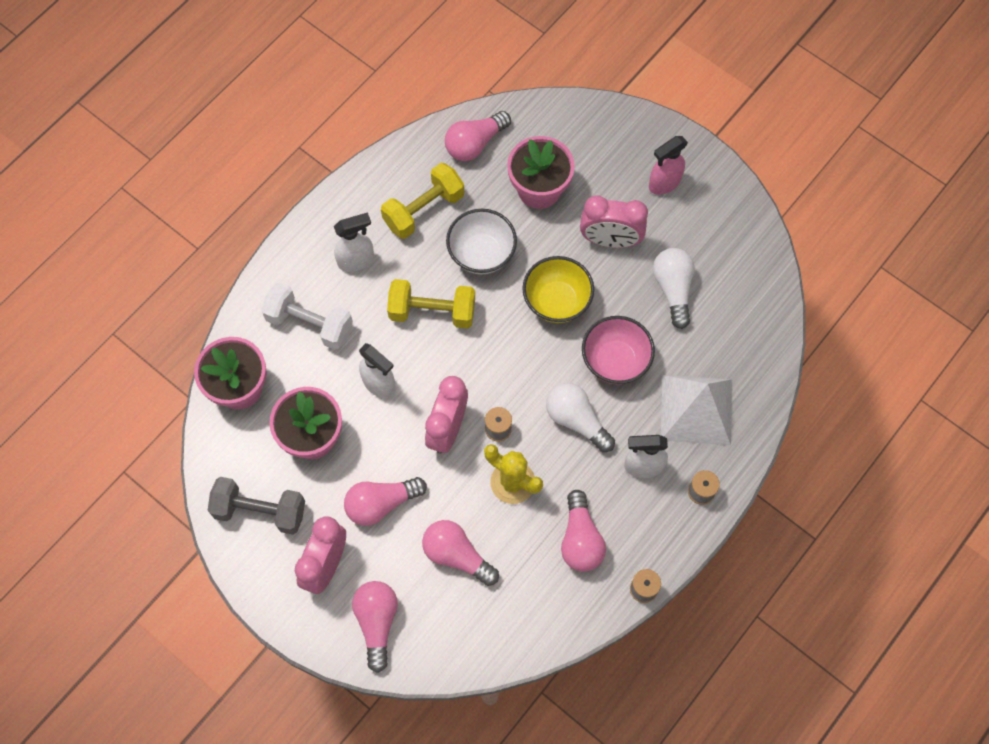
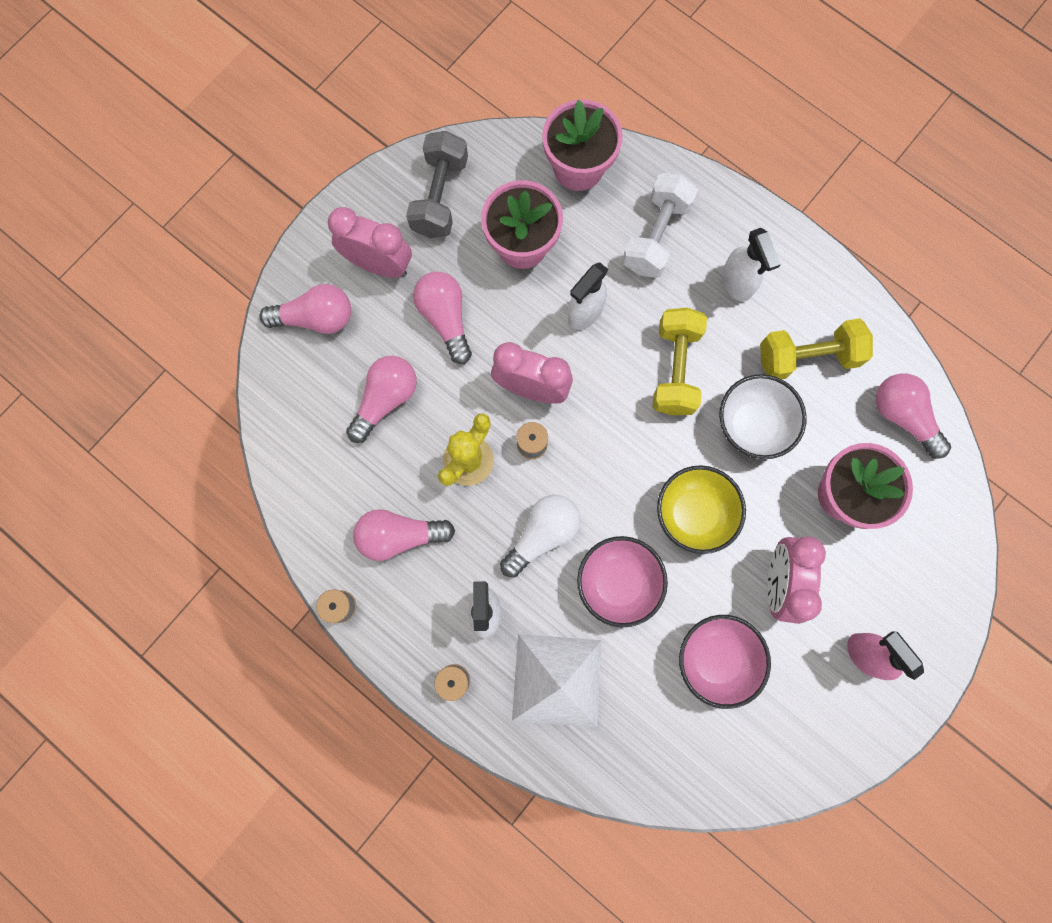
camera: 90 degrees right, 10 degrees up
(423, 210) = (807, 357): yellow dumbbell -> yellow dumbbell turned 60 degrees counterclockwise
(673, 289) = (715, 659): white light bulb -> pink bowl

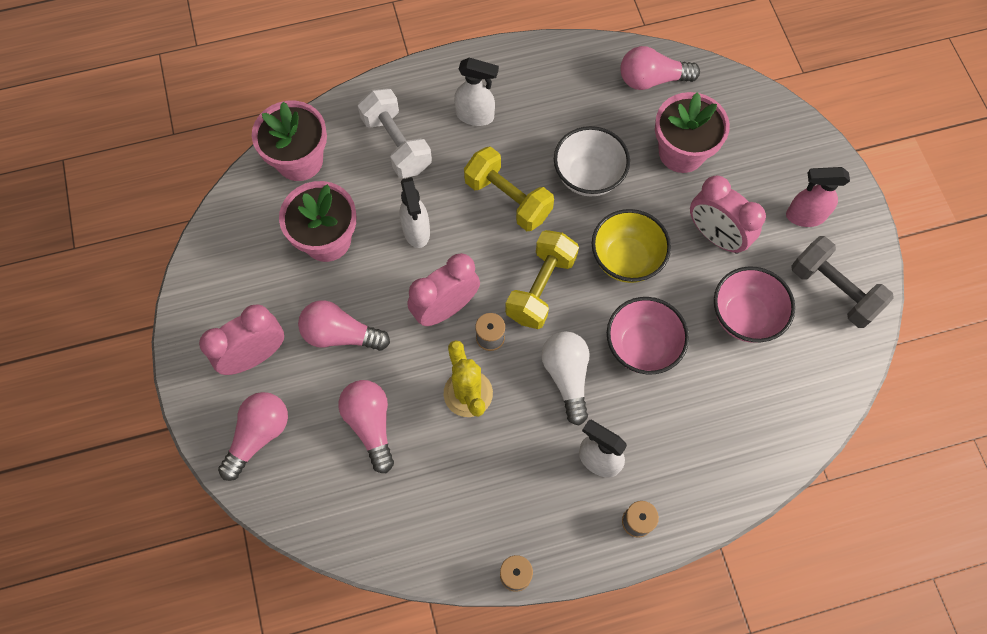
camera: 55 degrees left, 10 degrees down
(400, 536) = (490, 487): pink light bulb -> none
(440, 196) = (238, 273): grey dumbbell -> grey dumbbell (833, 290)
(557, 680) = (688, 441): white pyramid -> none
(807, 357) = (565, 108): yellow dumbbell -> yellow dumbbell (541, 288)

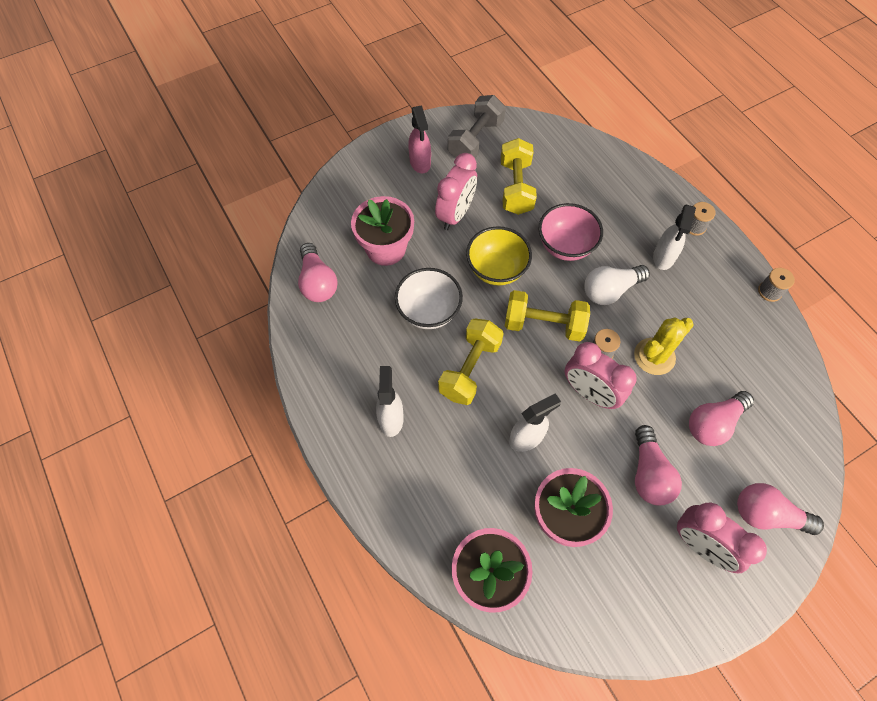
camera: 105 degrees left, 5 degrees down
(396, 144) = (441, 483): white dumbbell -> none
(744, 316) = (516, 187): pink bowl -> yellow dumbbell

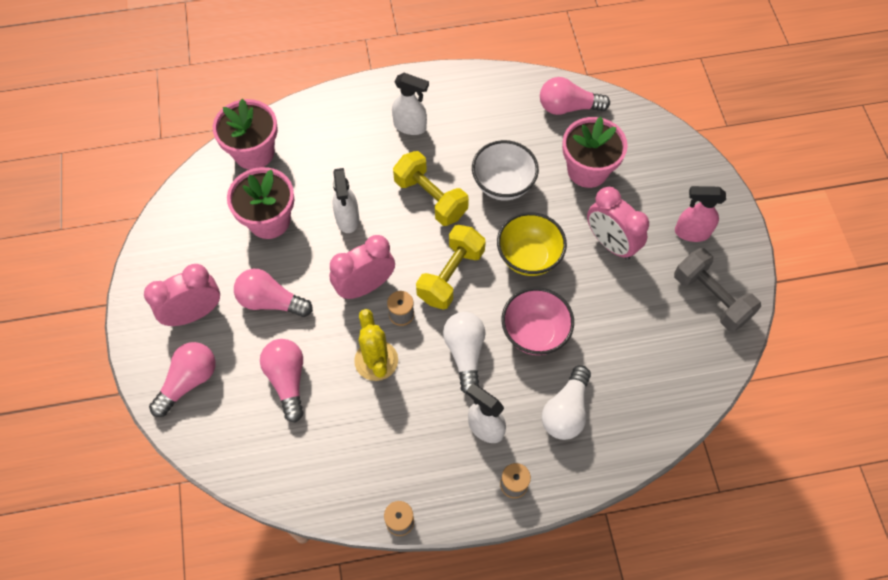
camera: 110 degrees right, 0 degrees up
(516, 187) = (629, 314): yellow dumbbell -> none
(619, 208) = (566, 411): none -> white light bulb

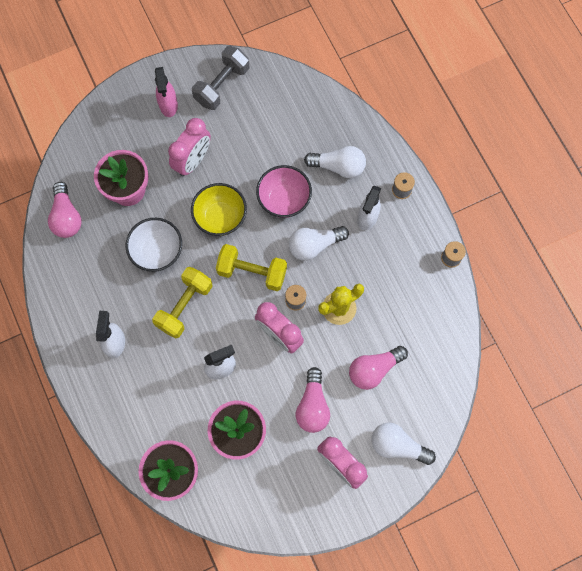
camera: 105 degrees left, 10 degrees up
(189, 381) = (397, 445): pink light bulb -> white light bulb

